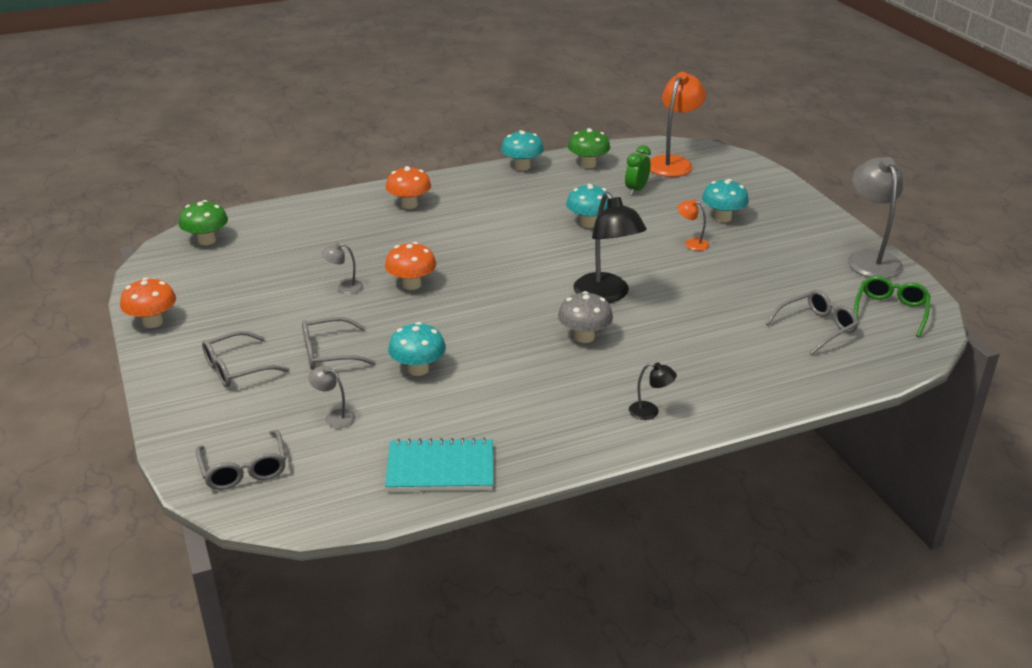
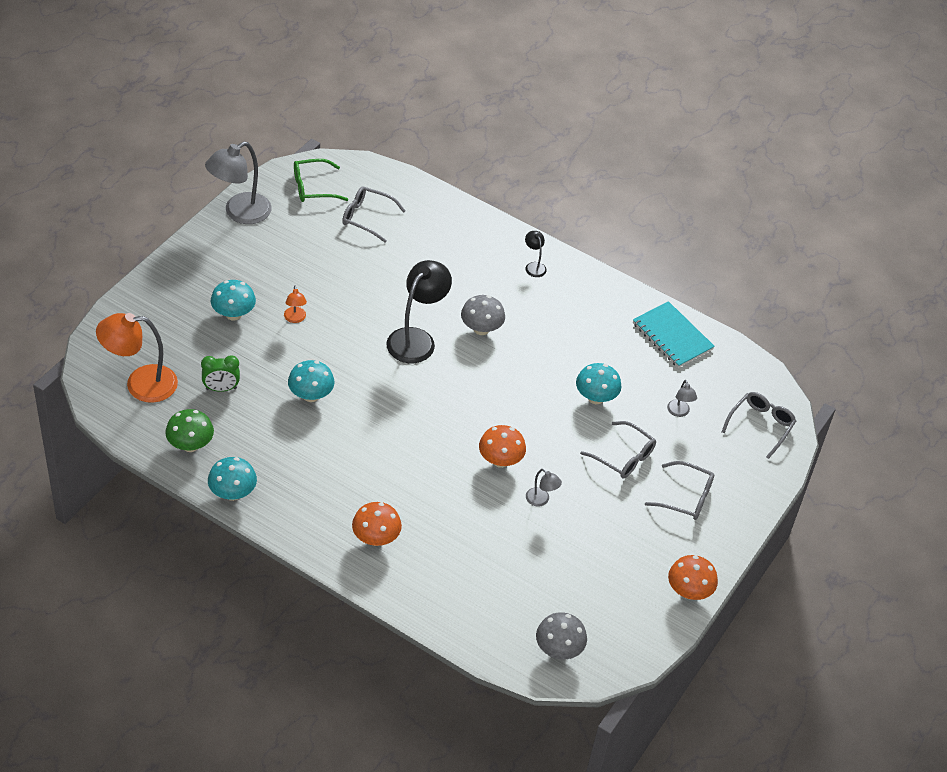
camera: 130 degrees left, 15 degrees up
(206, 240) = (558, 649): green mushroom -> grey mushroom

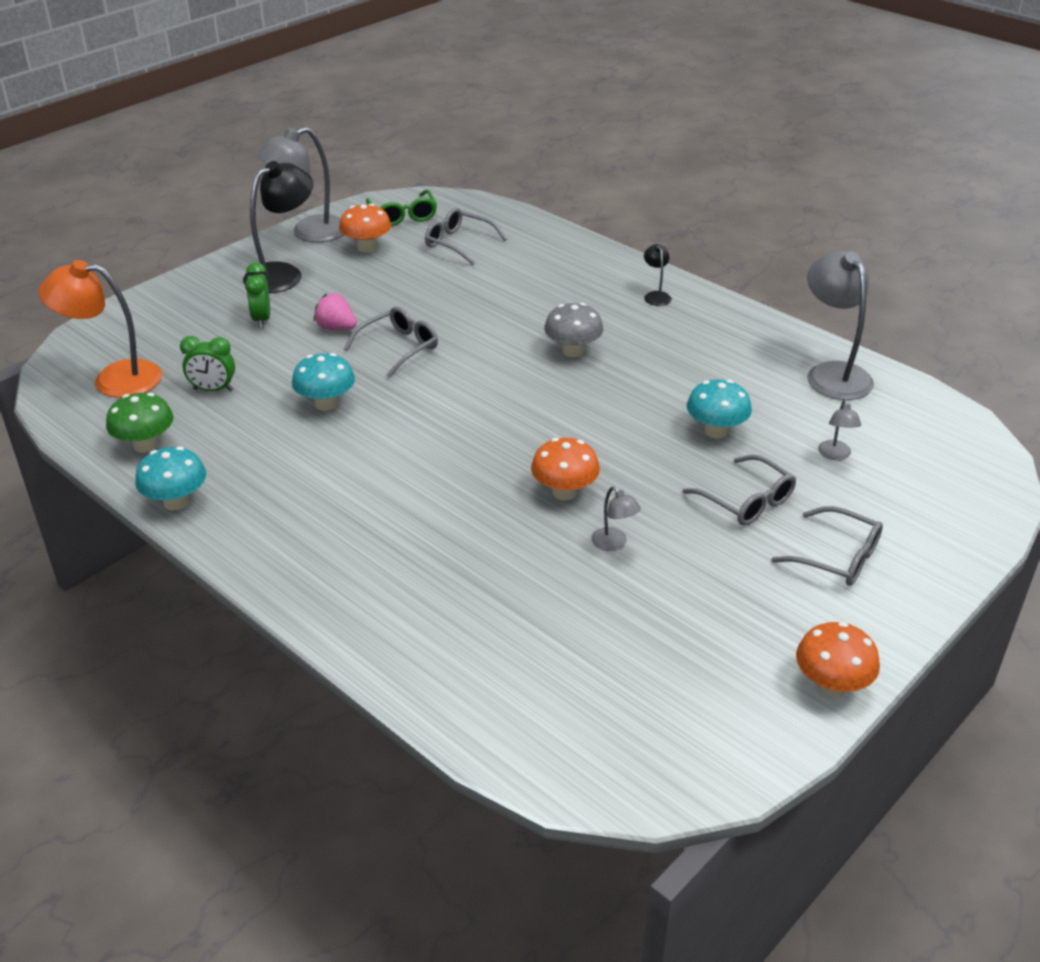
camera: 15 degrees right, 10 degrees down
(233, 314) = (262, 319): turquoise mushroom -> green clock
(295, 319) = (336, 328): orange lamp -> pink strawberry
(312, 187) = (403, 216): green glasses -> green glasses turned 105 degrees counterclockwise
(376, 538) = (356, 571): orange mushroom -> orange mushroom (367, 247)
(416, 339) = (484, 356): black lamp -> black lamp (283, 274)
(558, 649) = (600, 751): grey mushroom -> none
(672, 336) = (832, 373): turquoise notebook -> grey lamp
(761, 425) = (958, 478): grey glasses -> grey glasses (399, 347)

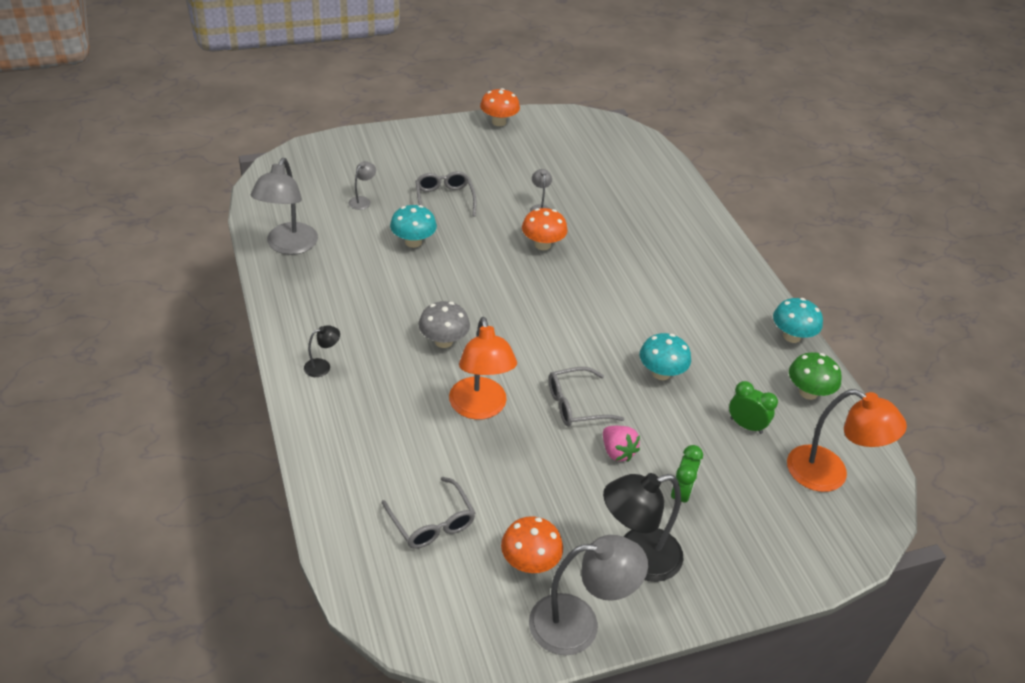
camera: 155 degrees left, 5 degrees up
(403, 216) = (456, 606): green glasses -> none
(486, 315) = (480, 408): none -> orange lamp
(656, 296) = (322, 366): black lamp -> black lamp turned 135 degrees counterclockwise
(838, 558) = (432, 158): grey glasses -> none

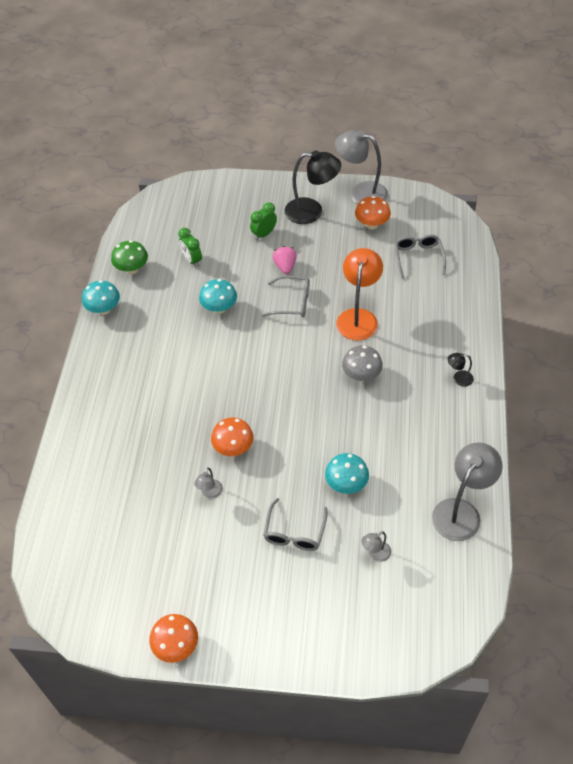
camera: 150 degrees left, 10 degrees up
(829, 475) = (168, 221): orange lamp -> none

